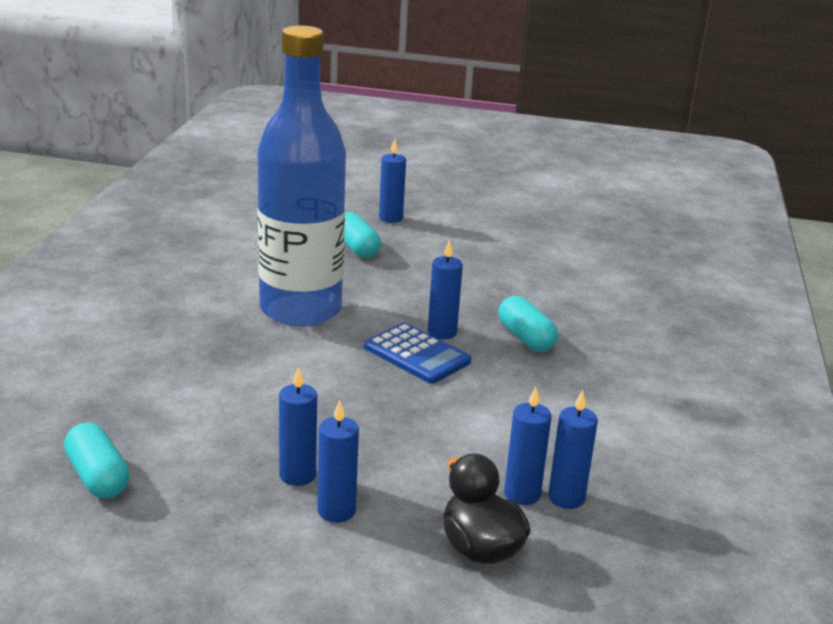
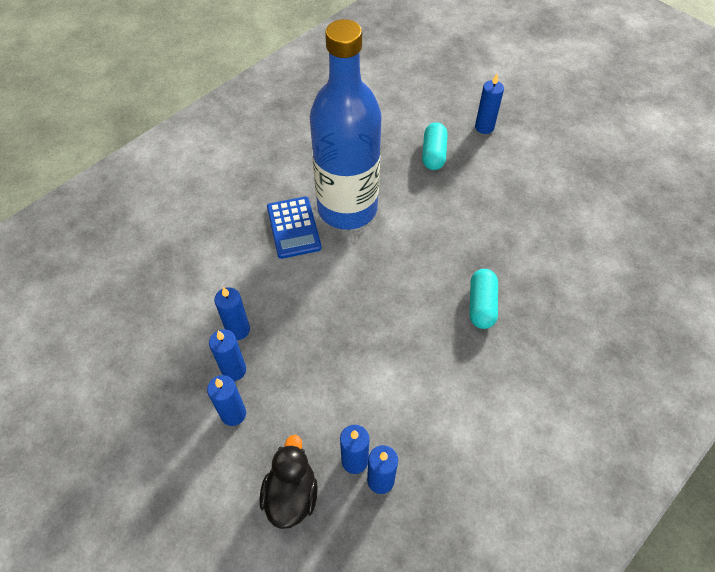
camera: 35 degrees right, 30 degrees up
(98, 477) = (130, 316): turquoise capsule -> none
(417, 354) = (390, 288): blue calculator -> blue calculator (294, 228)
(442, 332) = (425, 272): blue candle -> blue candle (238, 330)

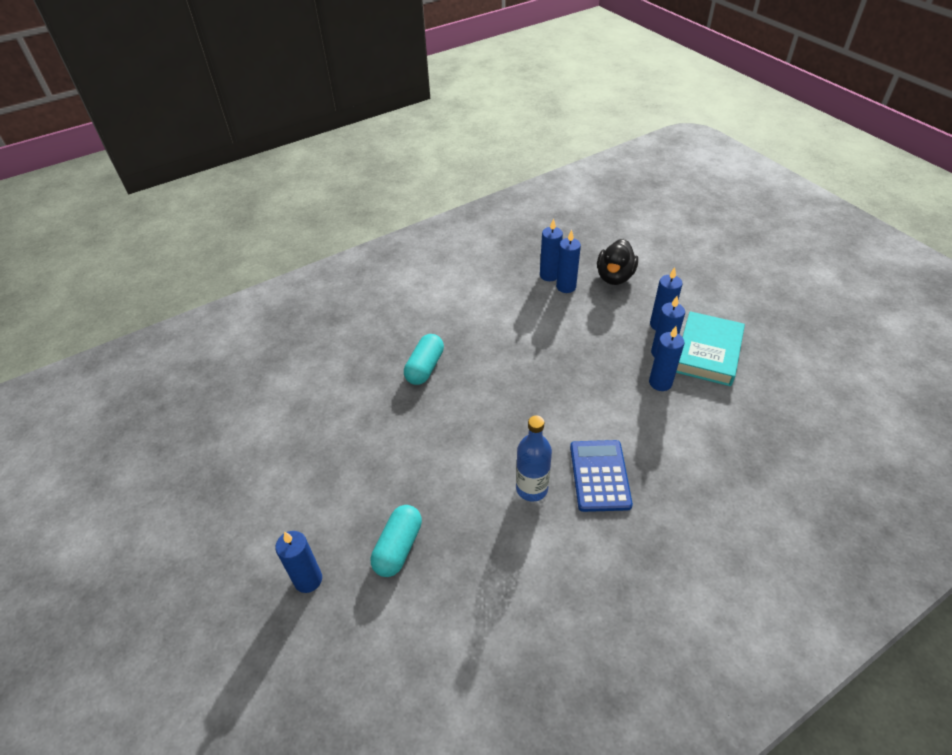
camera: 165 degrees left, 10 degrees down
(182, 380) = (708, 352): none -> turquoise book
(347, 208) = (532, 489): blue bottle -> blue bottle, size x0.44

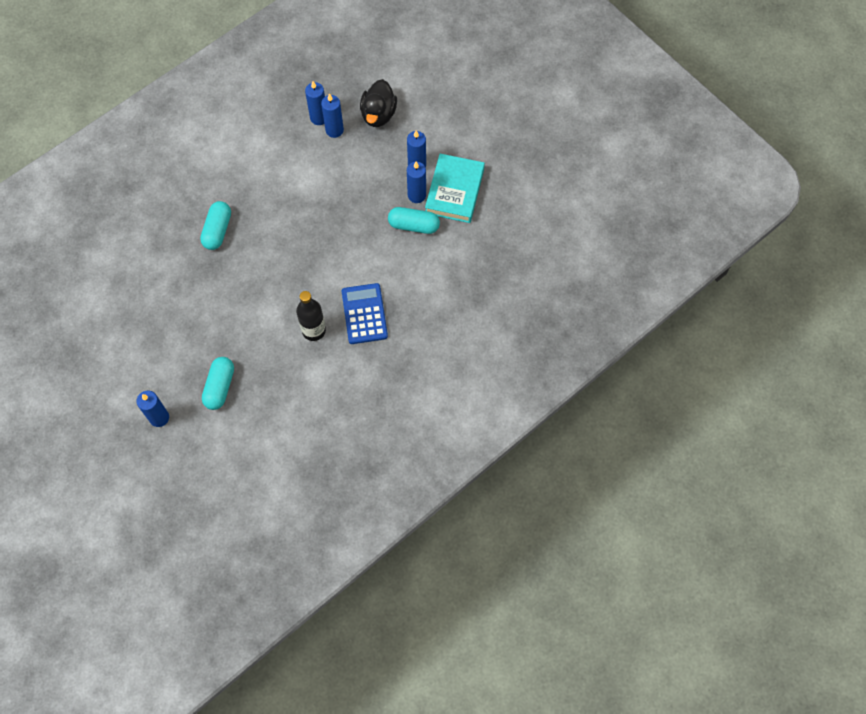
camera: 10 degrees left, 20 degrees up
(532, 489) = (314, 330): blue bottle -> black bottle
(660, 383) = (414, 225): blue candle -> turquoise capsule

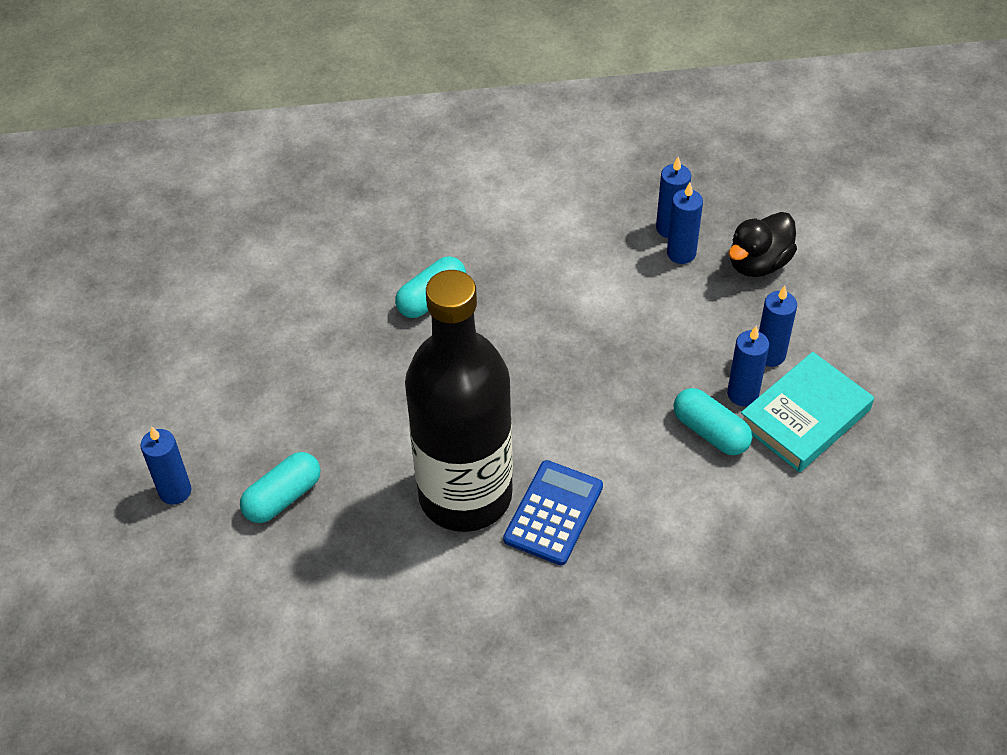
camera: 35 degrees right, 15 degrees down
(314, 330) = (465, 495): black bottle -> black bottle, size x2.30

